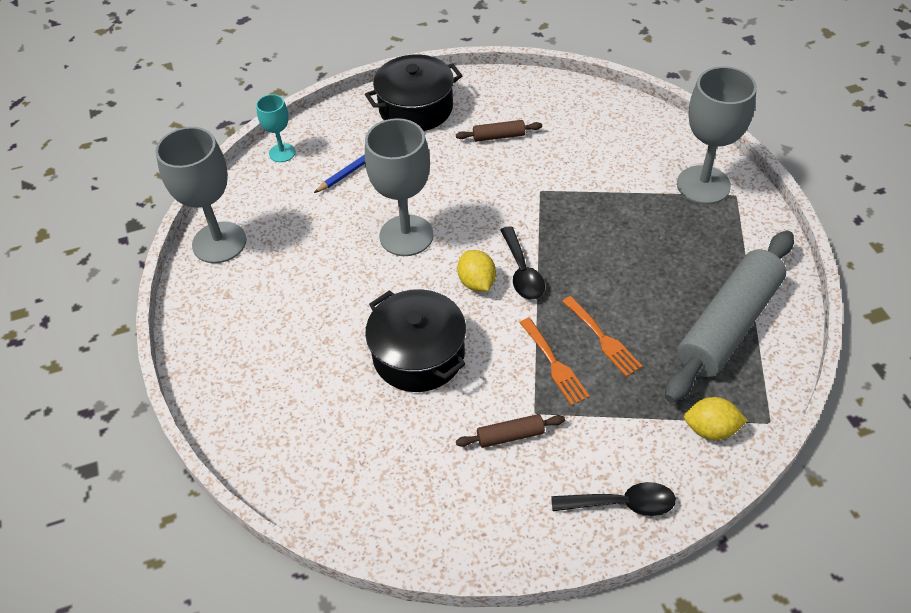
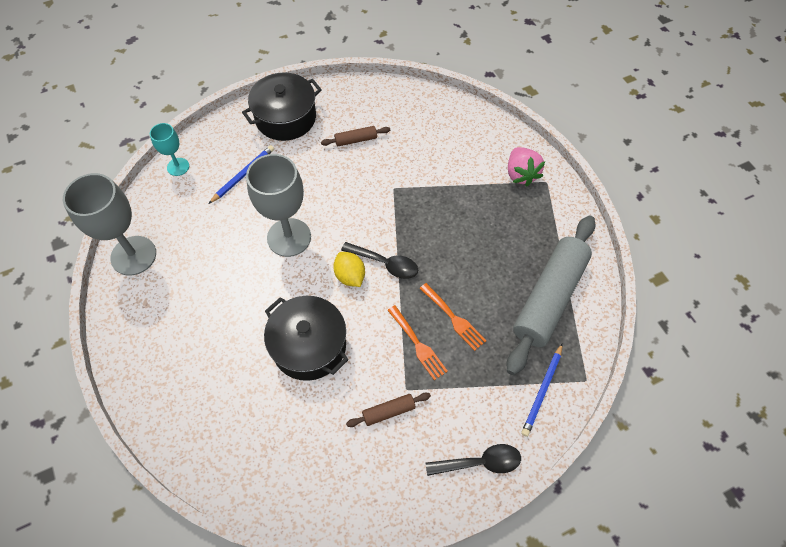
camera: 10 degrees left, 10 degrees up
(522, 272) = (385, 263): black spoon -> black spoon turned 45 degrees counterclockwise
(703, 185) = (521, 174): grey goblet -> pink strawberry
(711, 429) = (542, 391): yellow lemon -> blue pencil

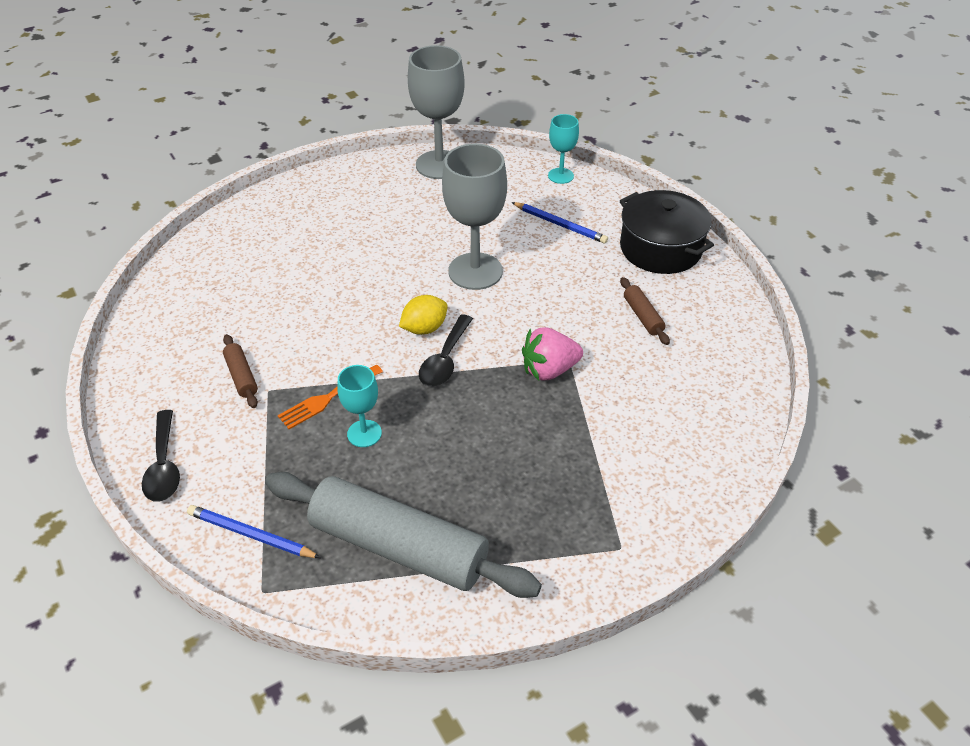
camera: 85 degrees right, 15 degrees down
(309, 346) = (330, 303): black pot -> none
(454, 319) = (364, 433): orange fork -> turquoise goblet
(521, 174) = (628, 511): pink strawberry -> pink strawberry (549, 370)

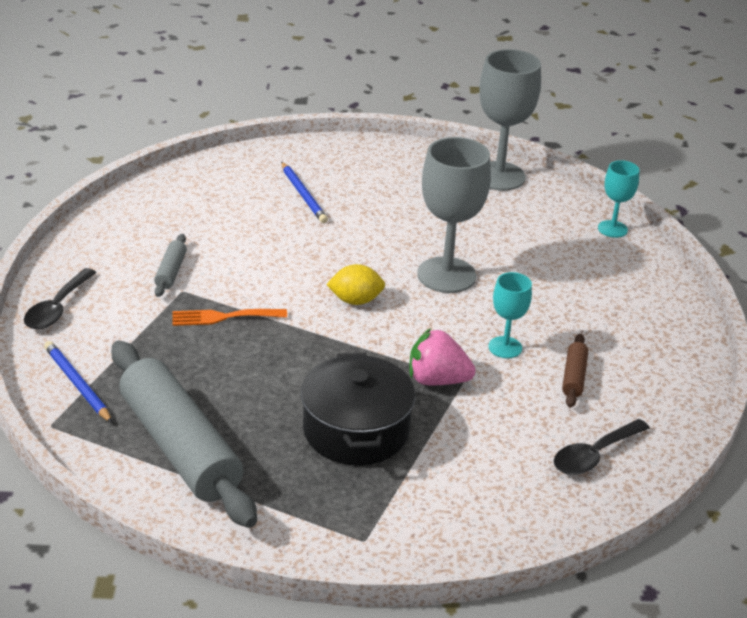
camera: 30 degrees right, 10 degrees down
(241, 376) = (171, 272): brown rolling pin -> grey rolling pin
(364, 433) = (229, 355): turquoise goblet -> turquoise goblet (505, 347)
(445, 360) = (350, 332): black spoon -> black spoon (594, 455)
(560, 224) = (569, 269): blue pencil -> blue pencil (303, 195)
(660, 248) = (653, 329): black pot -> black pot (356, 430)

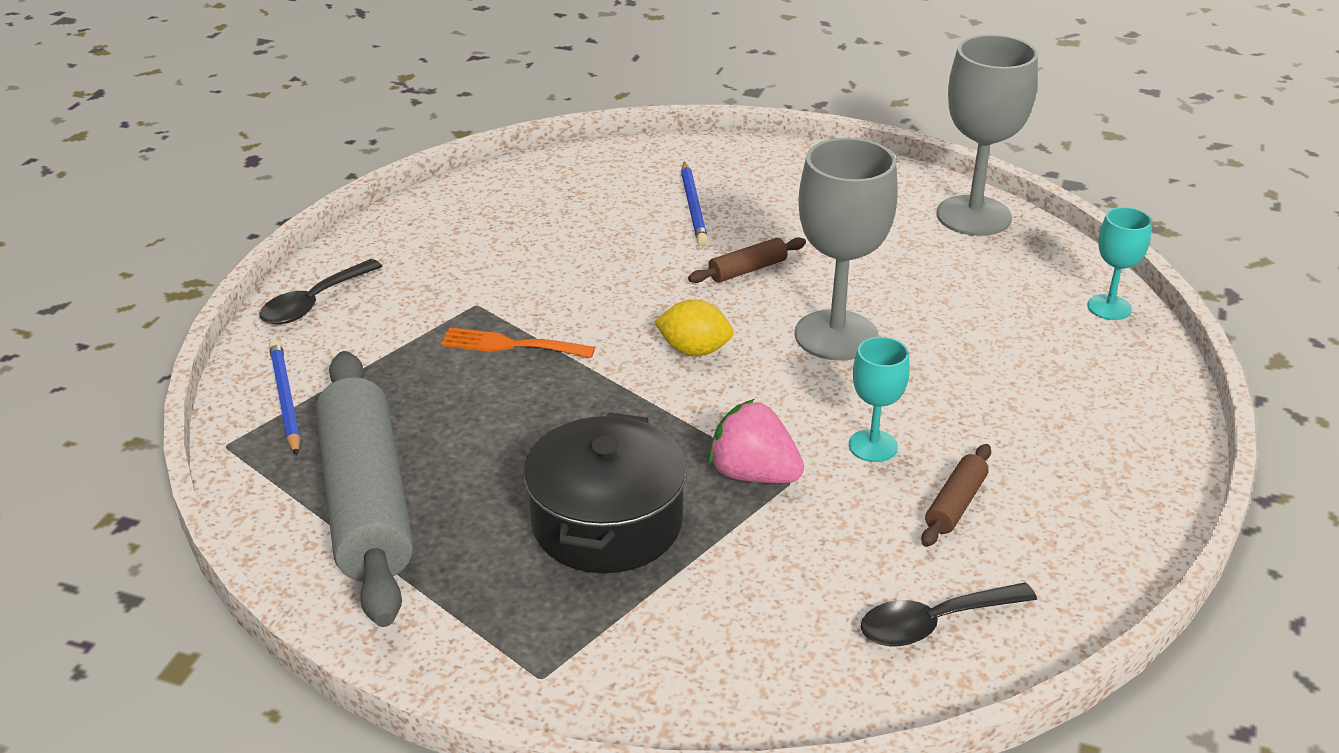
camera: 20 degrees right, 0 degrees up
(171, 272) = (475, 279): grey rolling pin -> none
(364, 237) = (747, 270): none -> brown rolling pin

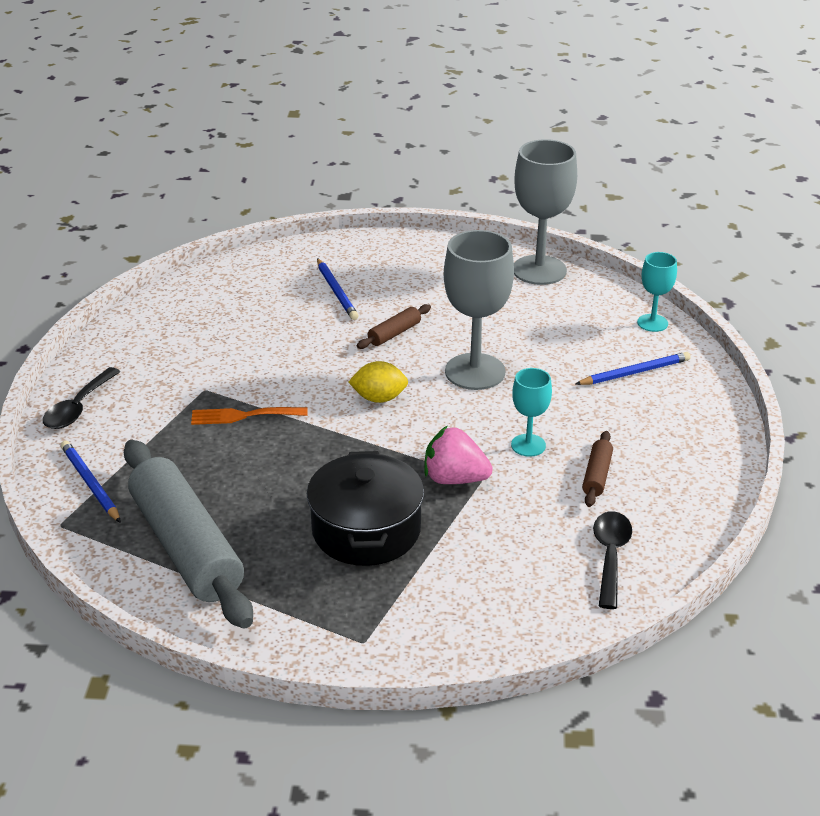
camera: 15 degrees left, 0 degrees up
(934, 623) = (610, 556): black spoon -> black spoon turned 135 degrees clockwise
(1060, 370) = (634, 372): none -> blue pencil

